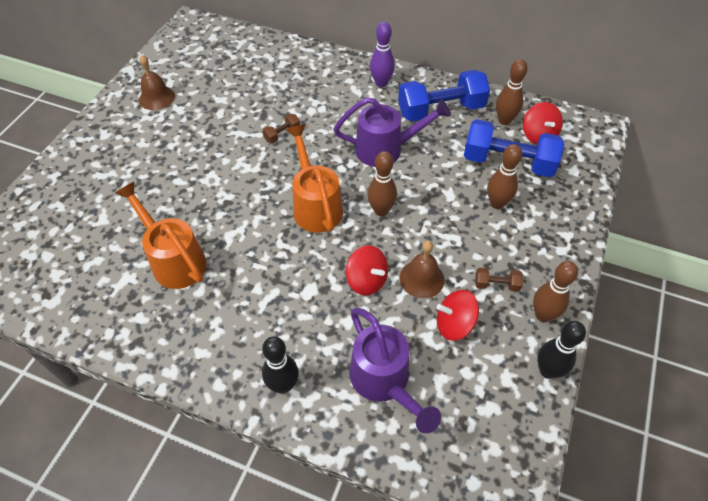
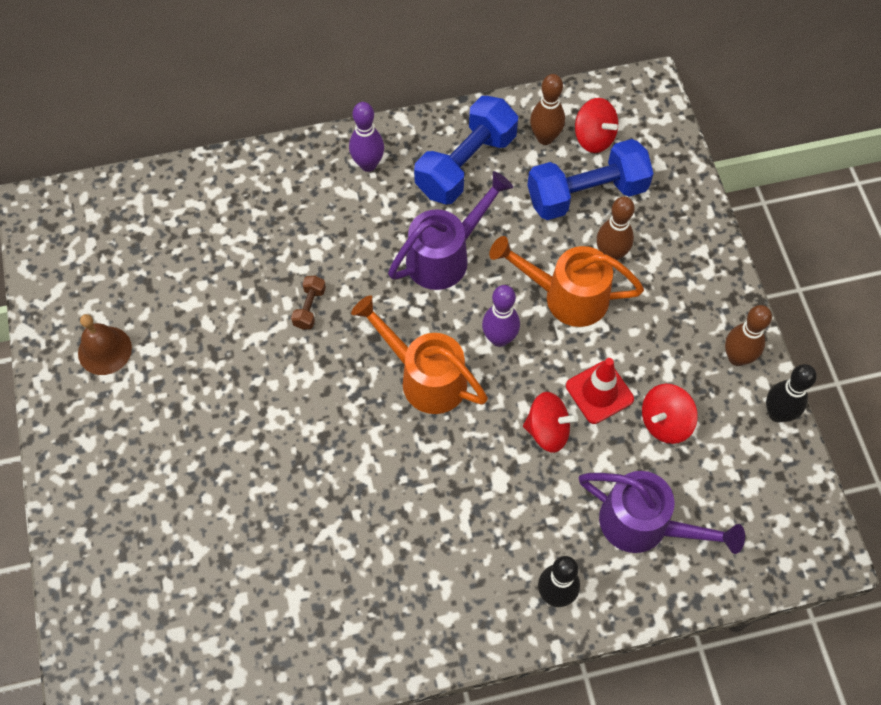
camera: 35 degrees left, 10 degrees up
(174, 260) = (328, 541): orange watering can -> orange watering can (566, 296)
(381, 210) = (499, 338): brown bowling pin -> purple bowling pin
(422, 278) = (599, 392): brown bell -> red traffic cone
(496, 284) = (674, 352): brown dumbbell -> none

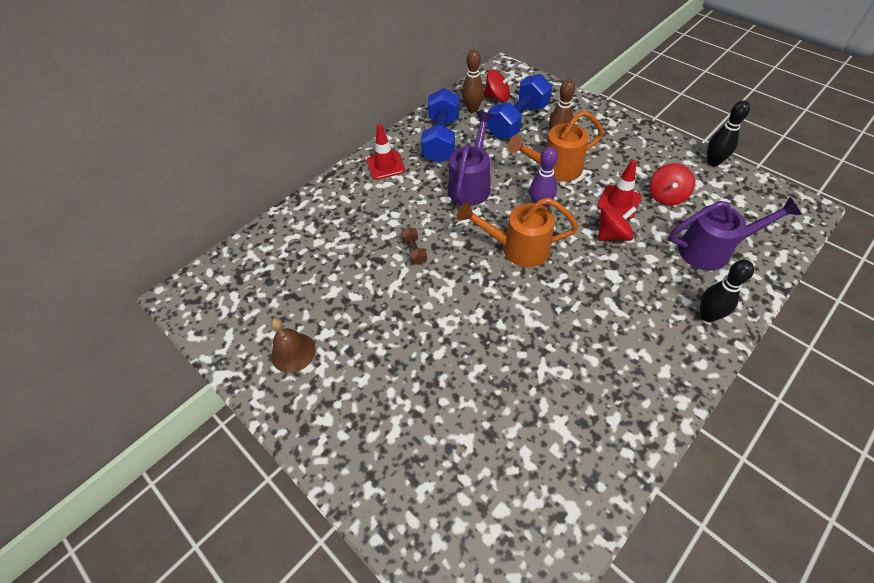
camera: 30 degrees left, 10 degrees down
(368, 164) = (385, 165): purple bowling pin -> red traffic cone
(737, 357) = (667, 149): brown bowling pin -> none

